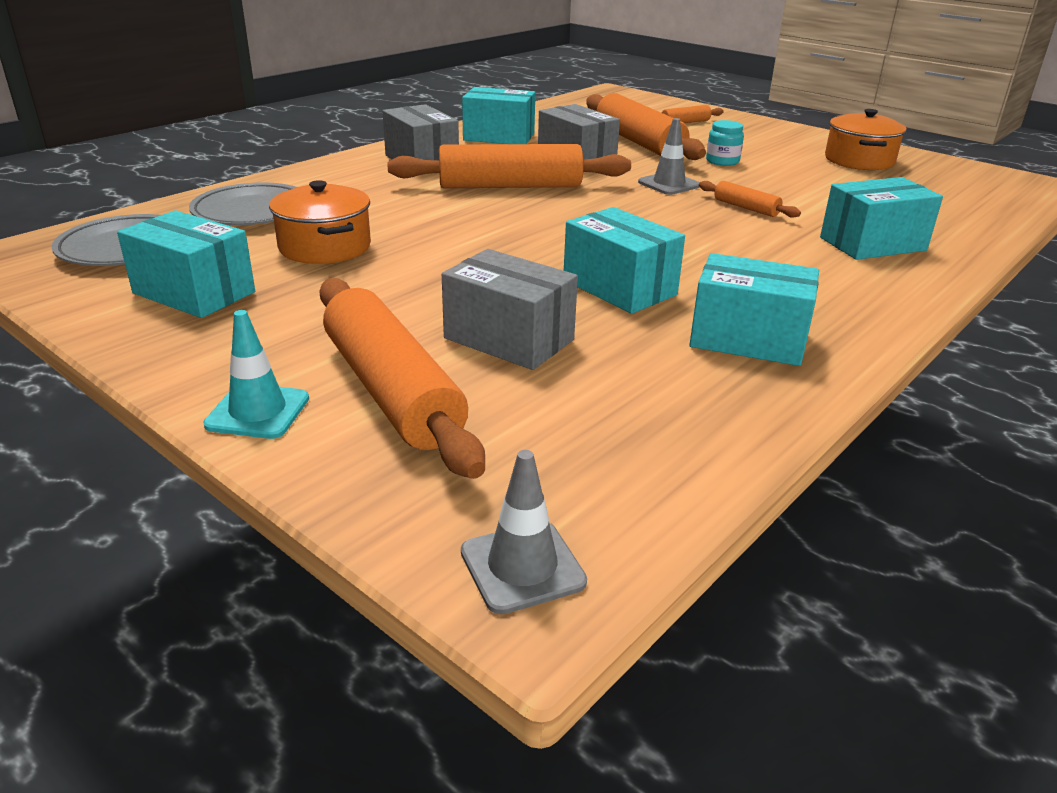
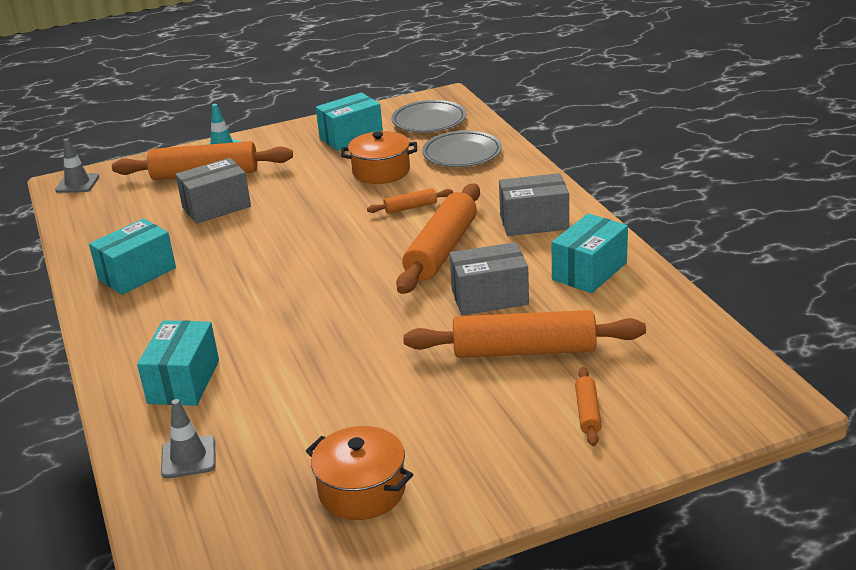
camera: 120 degrees right, 0 degrees up
(619, 287) = (234, 251): turquoise box -> none
(669, 184) = (389, 328): grey traffic cone -> grey traffic cone (188, 457)
(722, 161) = (428, 384): turquoise jar -> none
(746, 208) = (304, 348): orange rolling pin -> orange rolling pin (410, 207)

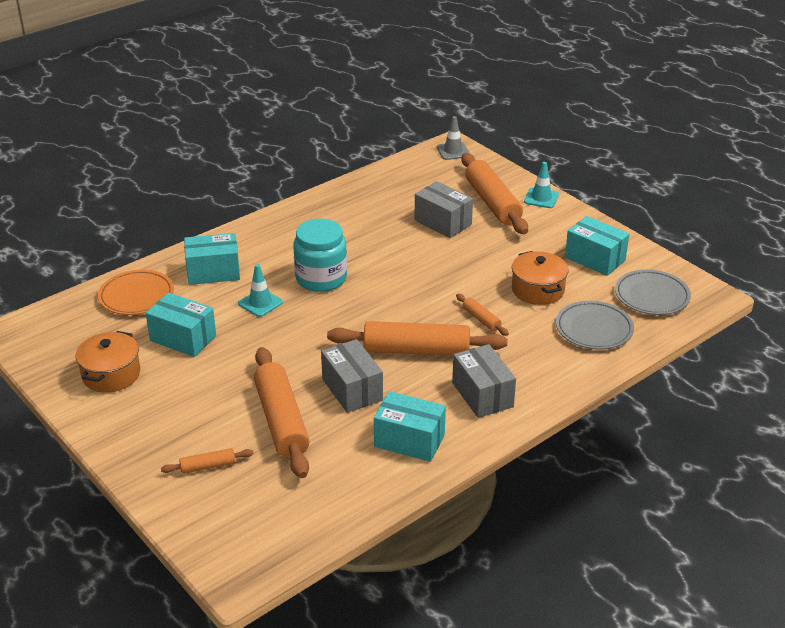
camera: 70 degrees right, 5 degrees up
(137, 273) = (337, 215): turquoise box -> turquoise box (183, 338)
(188, 457) = (136, 296): grey traffic cone -> orange plate
(263, 298) = (321, 278): none -> turquoise jar
(282, 348) = (260, 303): none -> turquoise traffic cone

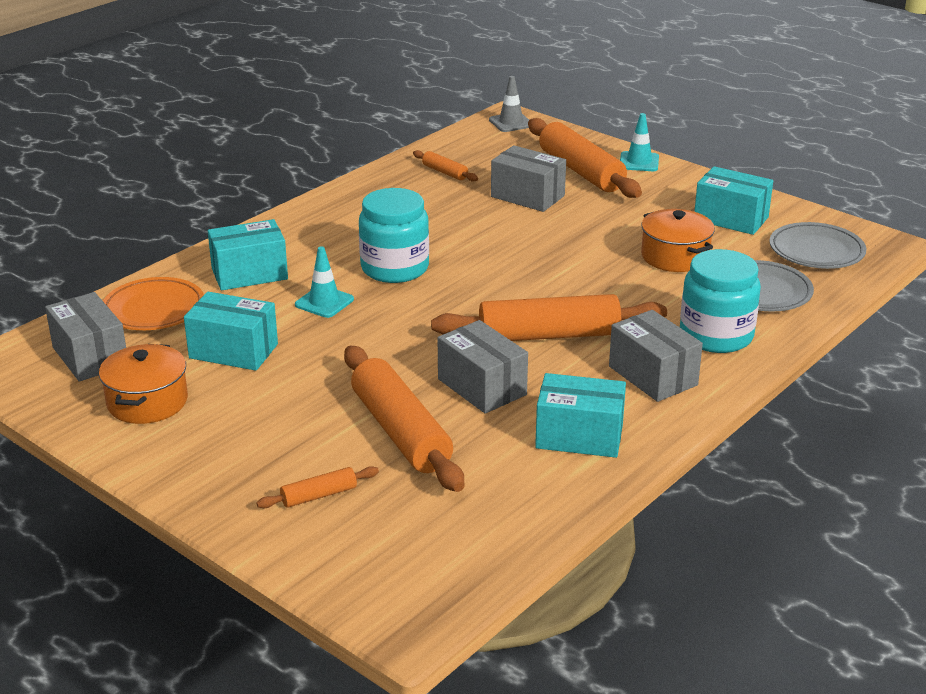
camera: 10 degrees left, 5 degrees down
(82, 332) = (90, 356): none -> grey box
(481, 319) = (617, 294): orange rolling pin -> orange rolling pin (445, 172)
(543, 365) = (716, 335): none -> turquoise jar

